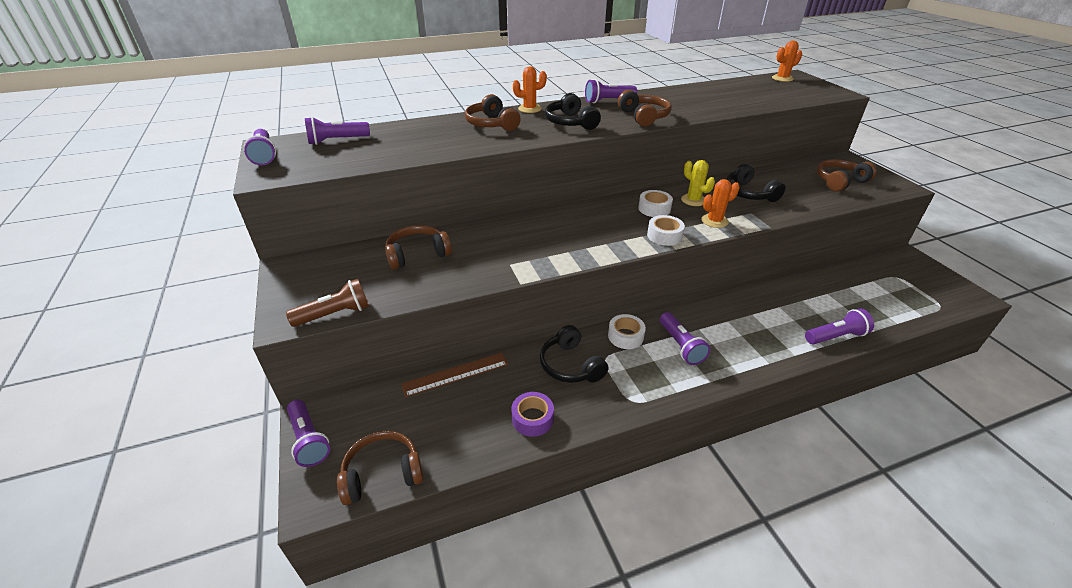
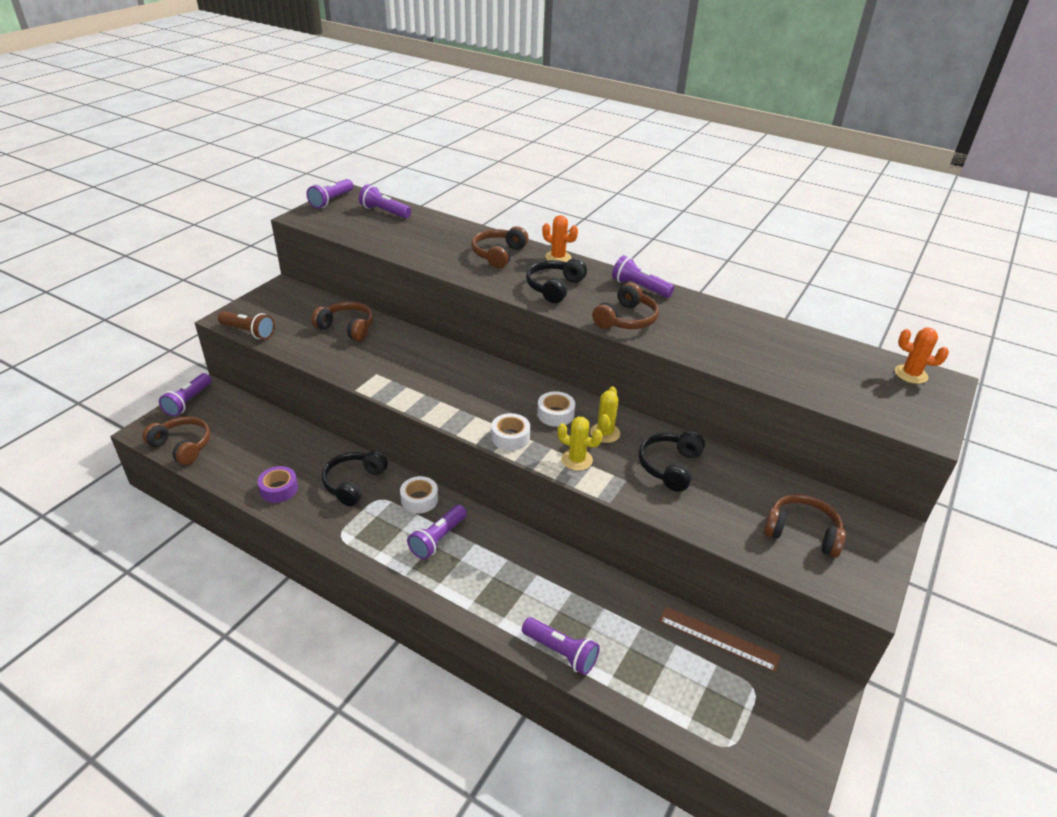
camera: 50 degrees right, 0 degrees up
(455, 374) = (295, 430): brown ruler -> brown ruler (718, 638)
(714, 221) = (576, 460): orange cactus -> yellow cactus

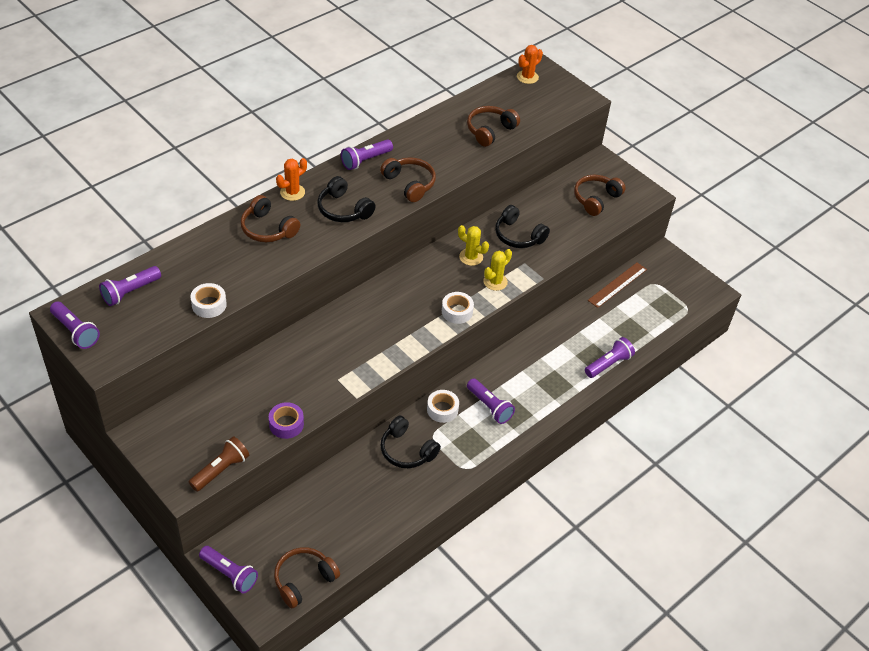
camera: 75 degrees left, 10 degrees up
(279, 489) = (395, 505): purple tape -> purple tape (286, 424)
(347, 328) = (250, 389): brown headphones -> brown headphones (490, 131)
(555, 414) = (439, 278): white tape -> white tape (209, 305)

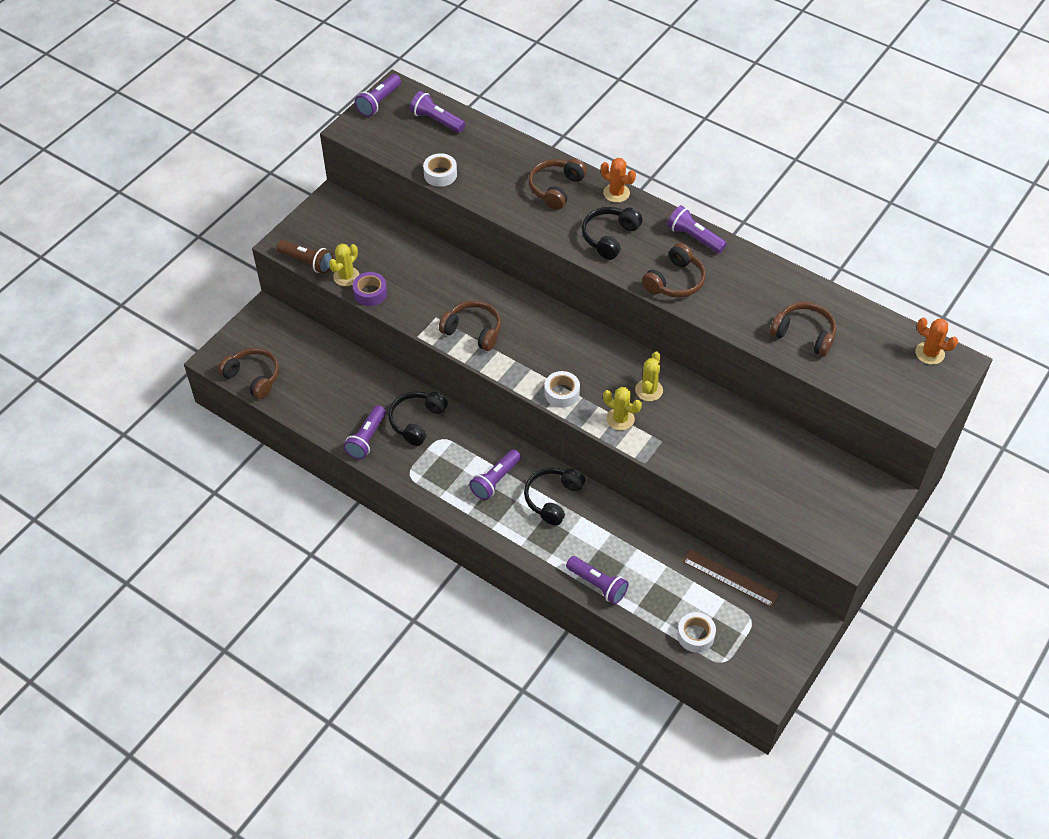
camera: 80 degrees right, 5 degrees up
(229, 574) = (248, 325): purple flashlight -> purple flashlight (367, 439)
(255, 440) = (346, 276): none -> yellow cactus
(442, 409) = (478, 440): white tape -> white tape (695, 635)
(518, 235) = (703, 428): black headphones -> black headphones (553, 499)
(596, 199) = (806, 496): brown headphones -> brown headphones (473, 331)

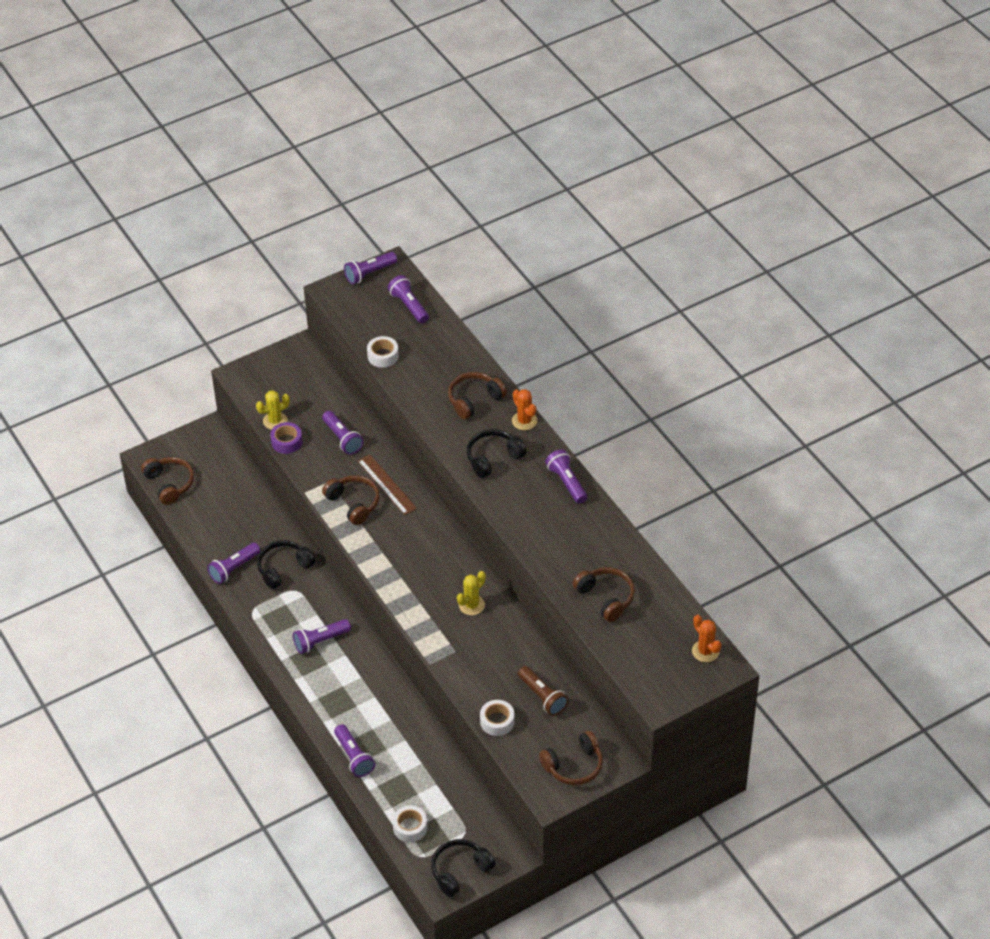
camera: 25 degrees right, 5 degrees down
(307, 262) = (249, 397): brown flashlight -> brown flashlight (542, 697)
(424, 272) = (342, 439): none -> purple flashlight
(553, 499) = (359, 673): black headphones -> black headphones (460, 871)
(562, 393) = (396, 582): white tape -> white tape (497, 721)
(620, 419) = (432, 620): yellow cactus -> none
(675, 281) = (525, 515): brown headphones -> brown headphones (574, 765)
(730, 578) = (469, 793): brown ruler -> brown ruler (387, 484)

